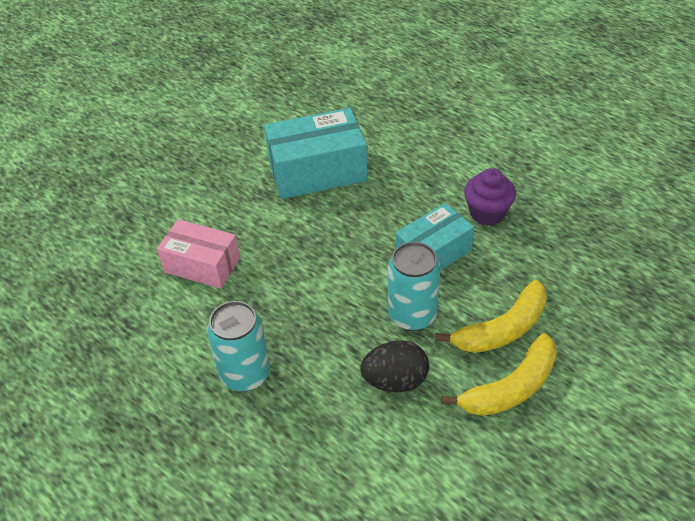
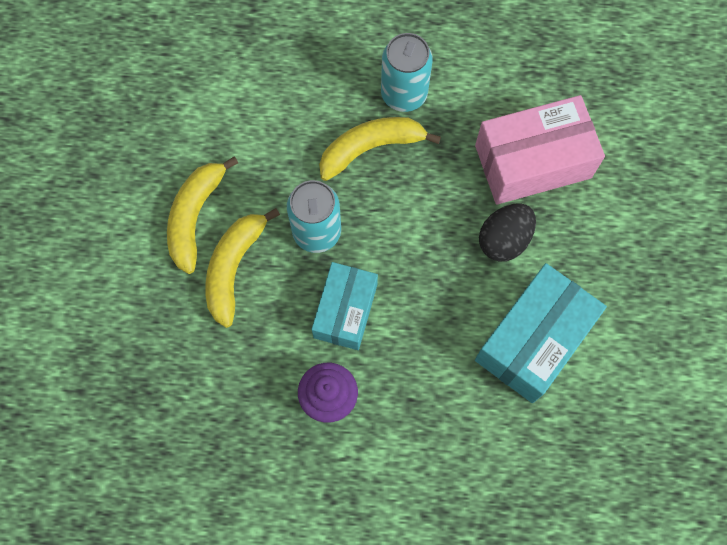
camera: 140 degrees right, 25 degrees up
(202, 265) = (533, 161): pink box -> pink box, size x1.50
(313, 349) = (371, 148): none -> yellow banana
(395, 381) = (287, 164): black egg -> black egg (504, 239)

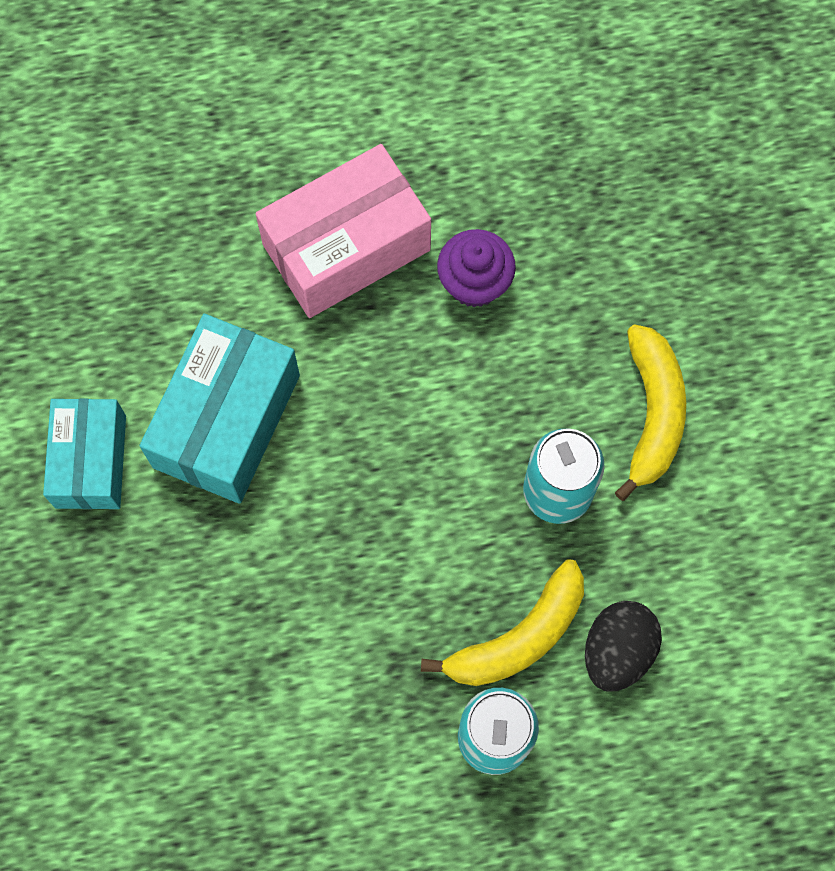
camera: 165 degrees right, 0 degrees up
(195, 216) = (731, 470): yellow banana -> none
(345, 311) = (485, 395): turquoise box -> turquoise box (90, 461)
(504, 239) = (294, 549): black egg -> black egg (617, 651)
(533, 161) = (277, 679): pink box -> pink box (346, 247)

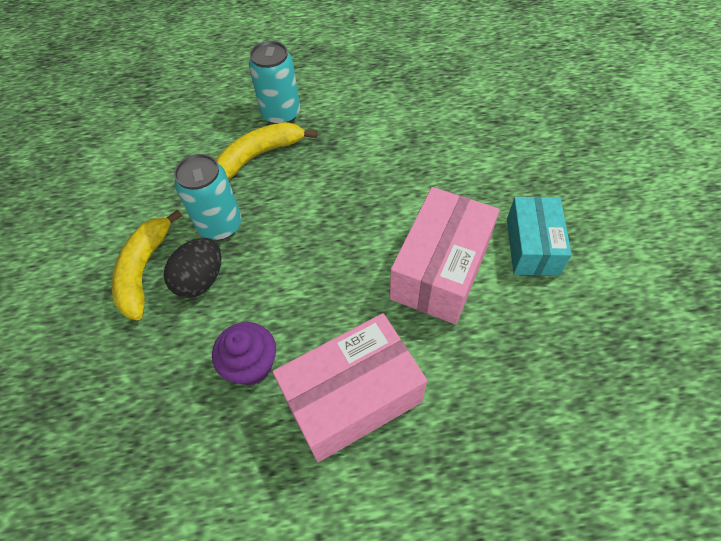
camera: 175 degrees left, 15 degrees down
(226, 421) = (441, 270): turquoise box -> pink box
(617, 651) = (204, 149): black egg -> black egg (201, 280)

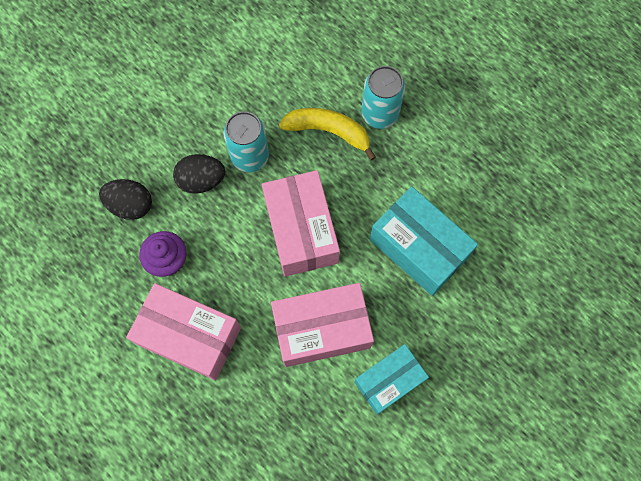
camera: 50 degrees right, 15 degrees up
(144, 270) = (182, 139): yellow banana -> none
(158, 363) = (130, 205): none -> black egg
(330, 228) = (301, 230): none -> pink box
(422, 155) = (418, 248): none -> turquoise box

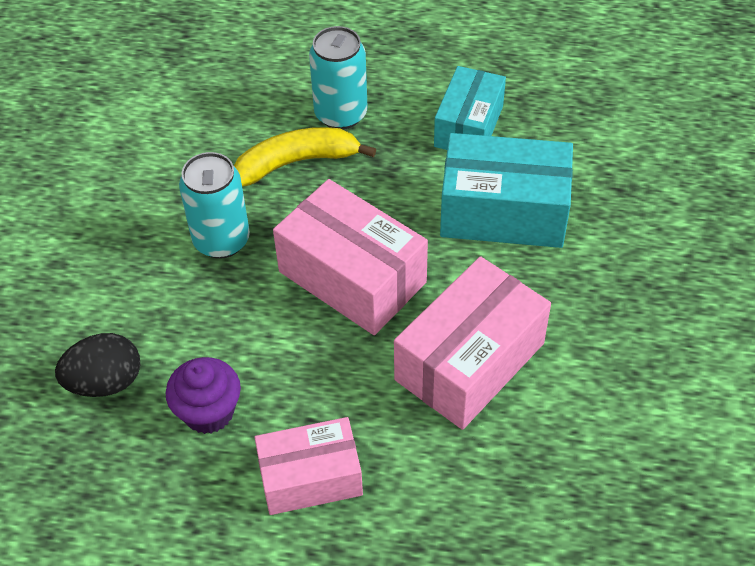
camera: 35 degrees left, 20 degrees down
(189, 336) = (310, 477): pink box -> pink box, size x0.67
(201, 180) = (180, 300): black egg -> none
(389, 381) = (597, 362): turquoise box -> turquoise box (469, 126)

